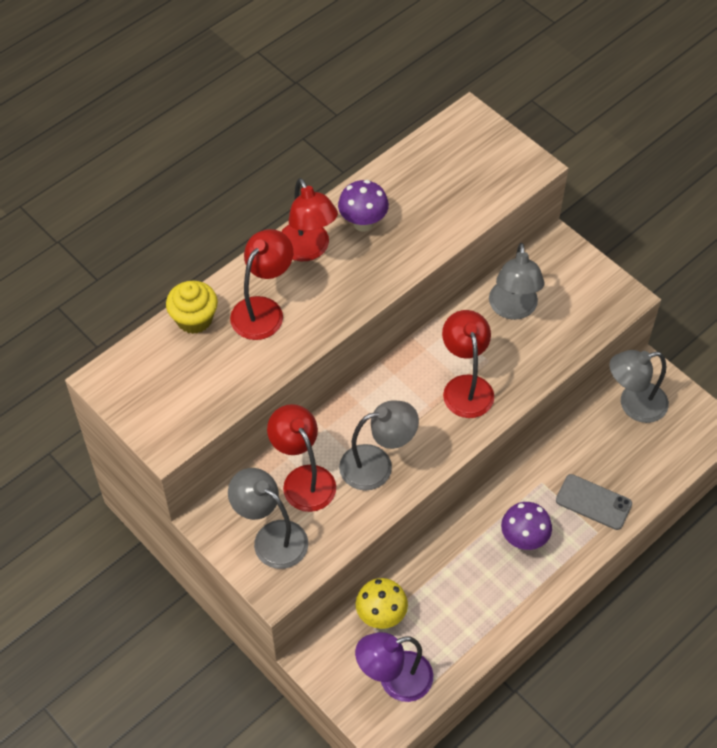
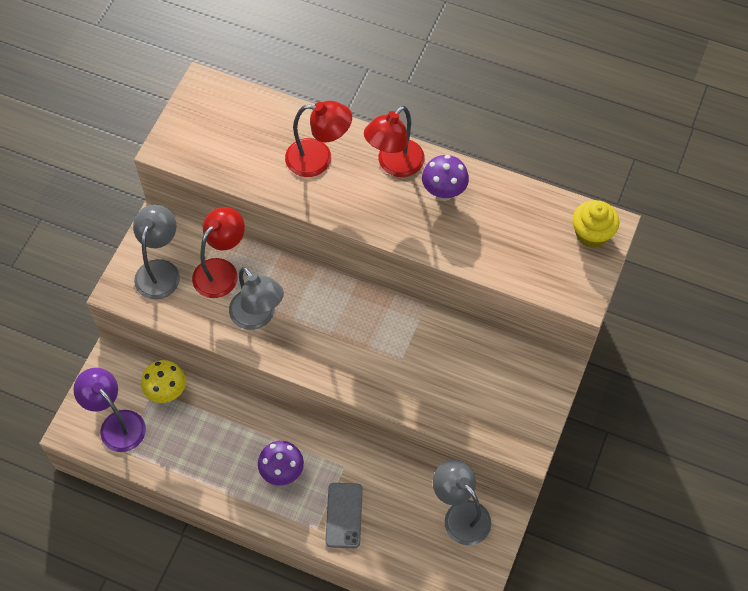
camera: 65 degrees right, 5 degrees up
(194, 319) = (286, 117): yellow cupcake -> yellow cupcake (591, 234)
(466, 386) = (365, 353): red lamp -> none
(513, 309) = (464, 360): grey lamp -> none

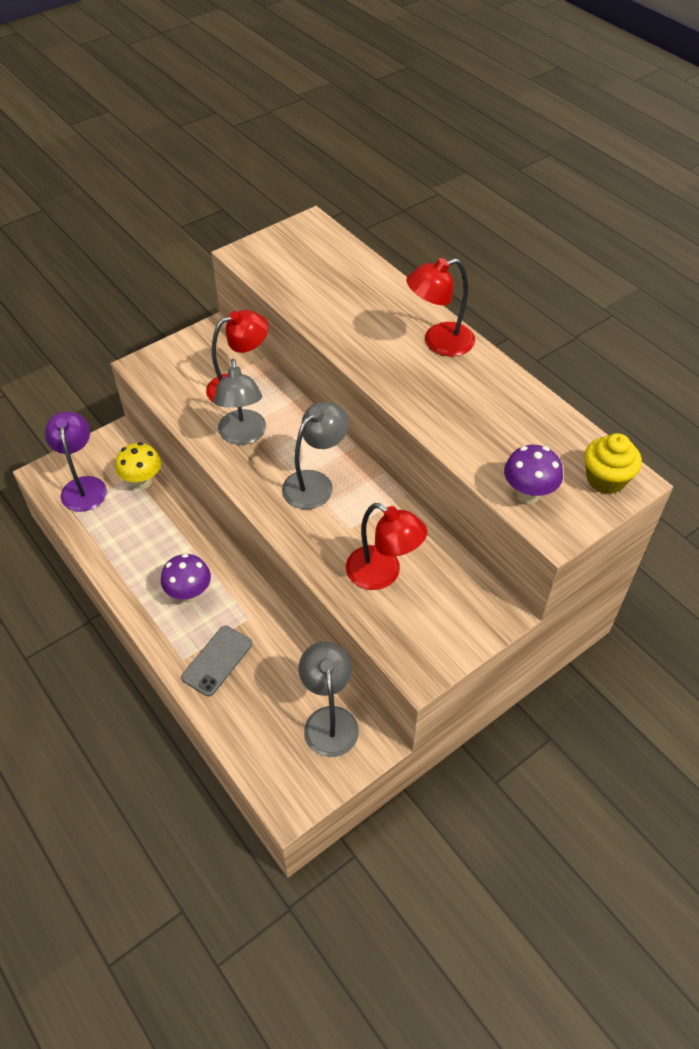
camera: 30 degrees right, 10 degrees down
(160, 270) = (188, 365): grey lamp -> grey lamp (315, 483)
(318, 159) = (371, 311): red lamp -> red lamp (383, 574)
(444, 192) = (471, 382): purple mushroom -> purple mushroom (528, 494)

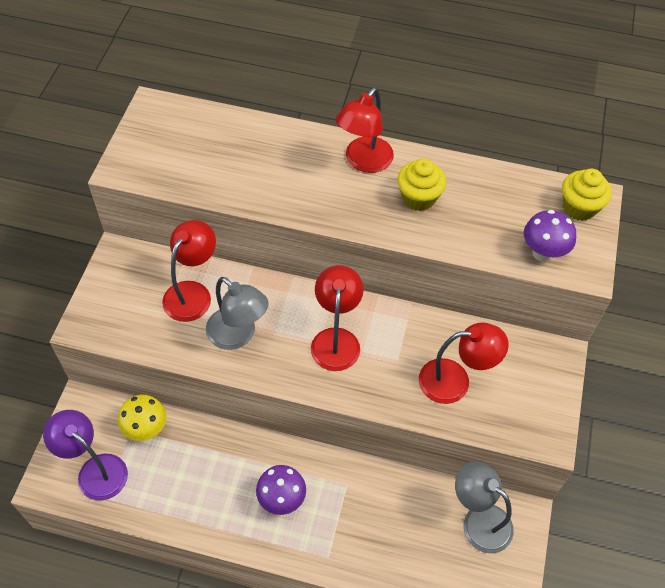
camera: 40 degrees left, 5 degrees up
(217, 661) = (356, 538): grey phone -> none
(315, 483) = (336, 339): grey lamp -> red lamp
(458, 392) = (418, 198): none -> yellow cupcake

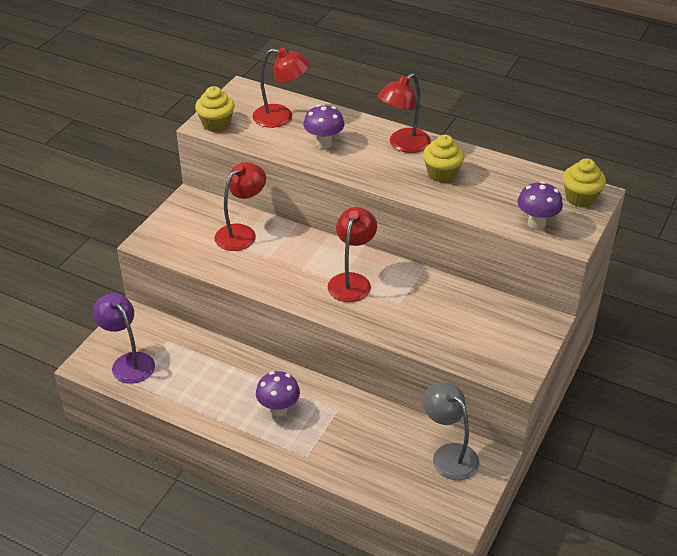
camera: 15 degrees right, 15 degrees down
(135, 166) = (216, 124): none -> yellow cupcake
(146, 429) = (179, 342): yellow mushroom -> none
(238, 335) = (270, 266): grey lamp -> none
(271, 175) = (324, 144): none -> purple mushroom
(455, 381) = (446, 324): red lamp -> red lamp (281, 117)

